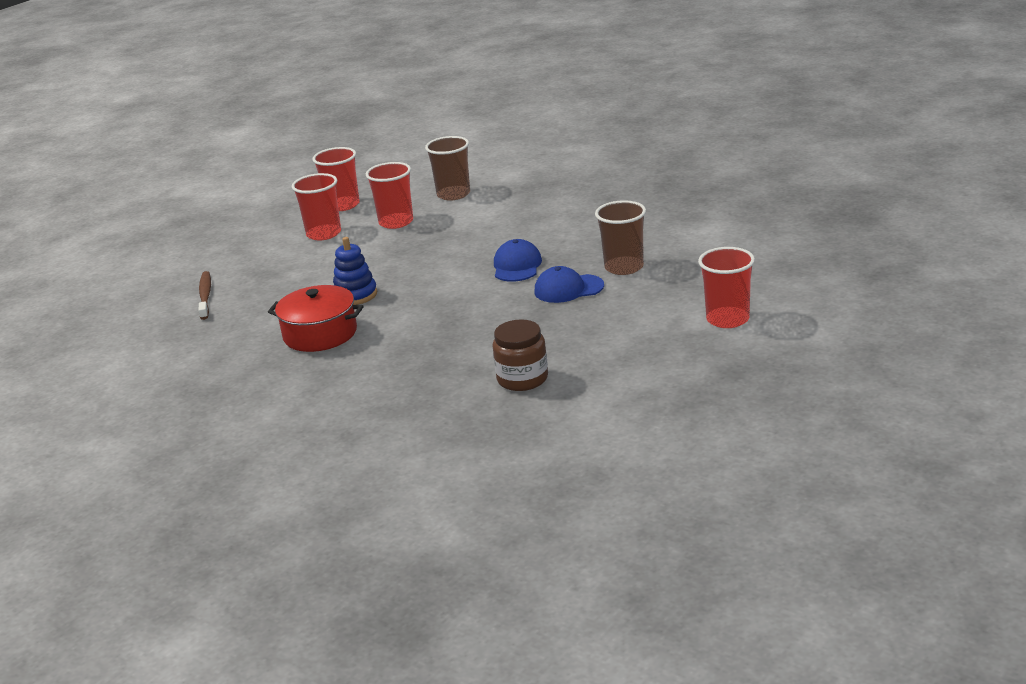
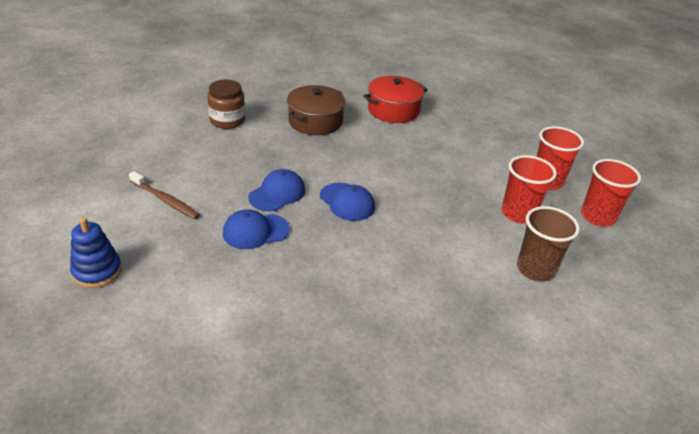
camera: 130 degrees right, 10 degrees up
(205, 296) = (511, 111): brown toothbrush -> brown toothbrush (165, 200)
(355, 295) = (421, 140): blue stacking toy -> blue stacking toy (97, 271)
(426, 347) = (315, 121): none -> brown pot
(624, 267) = (255, 231): brown cup -> blue cap
(727, 319) = (119, 206): red cup -> none

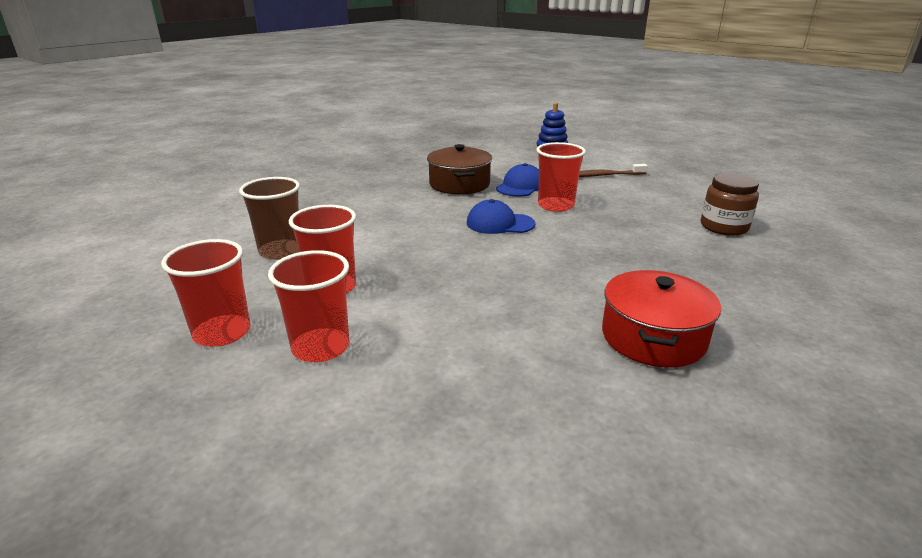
camera: 140 degrees right, 10 degrees down
(277, 193) = (555, 206): blue cap -> red cup
(315, 121) = (675, 268): brown pot -> brown pot (459, 184)

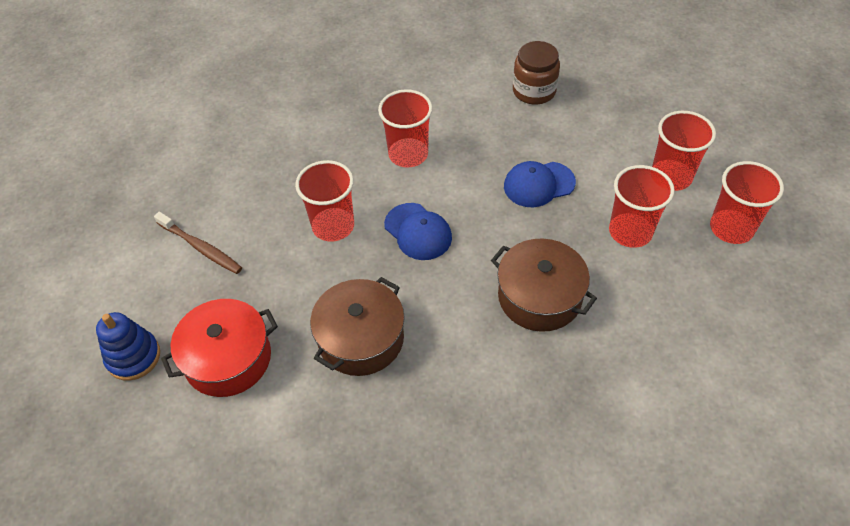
camera: 135 degrees left, 25 degrees up
(281, 251) = (645, 315): brown cup -> none
(372, 231) = (539, 297): none -> brown pot
(520, 186) = (309, 285): blue cap -> blue cap (538, 184)
(584, 252) = (408, 154): none -> red cup
(653, 337) = (477, 75): red pot -> red pot (228, 359)
(724, 227) = (266, 114): brown jar -> brown jar (534, 91)

